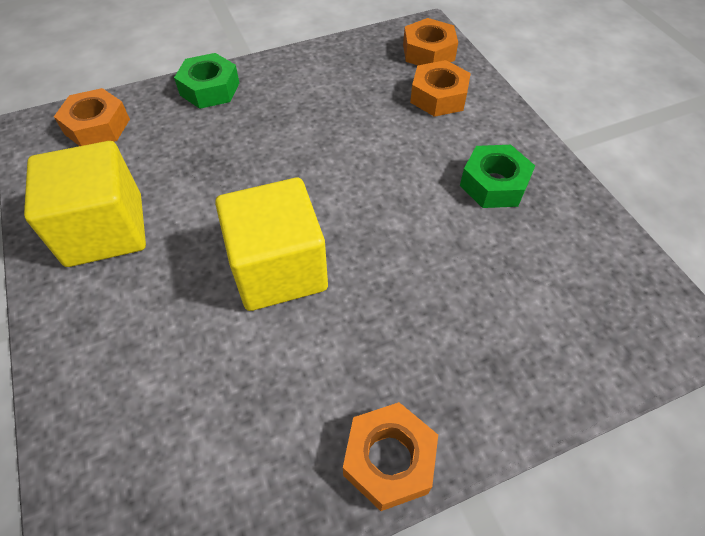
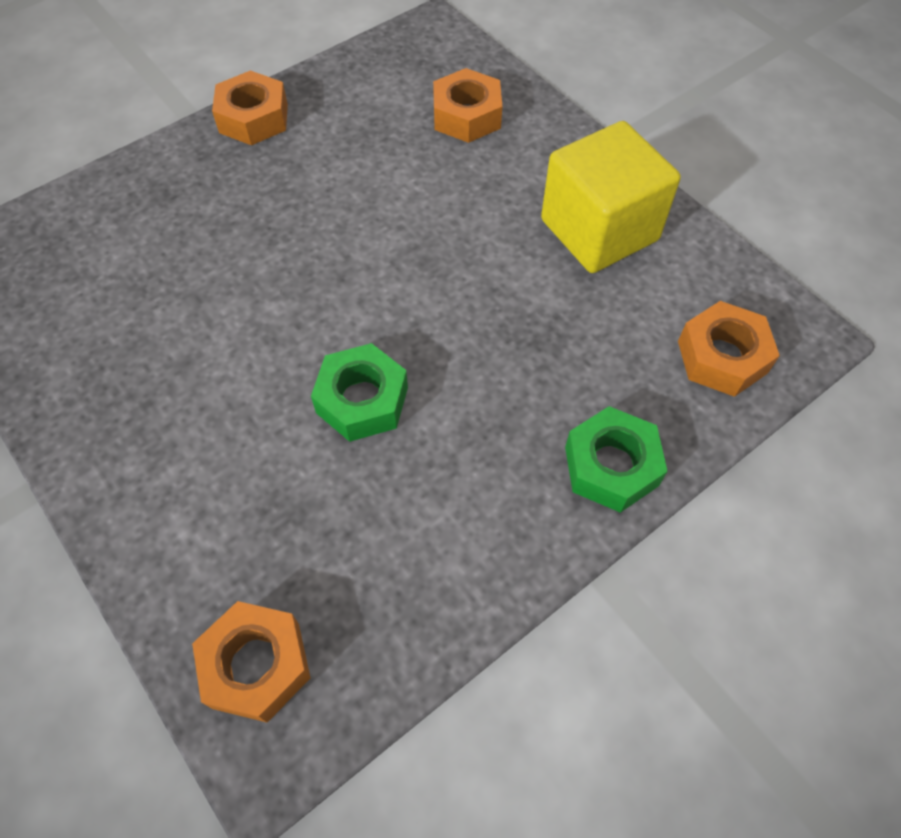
camera: 165 degrees right, 5 degrees up
(278, 269) = (392, 230): yellow cube -> none
(438, 96) = (231, 541): orange nut -> orange nut (466, 116)
(494, 184) = (149, 387): green nut -> green nut (362, 400)

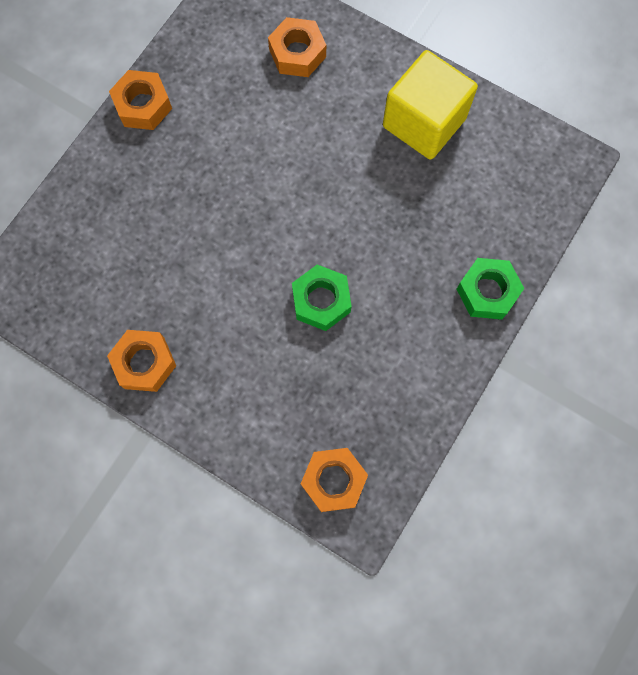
camera: 20 degrees left, 15 degrees up
(722, 357) = (530, 194): orange nut -> orange nut (144, 363)

